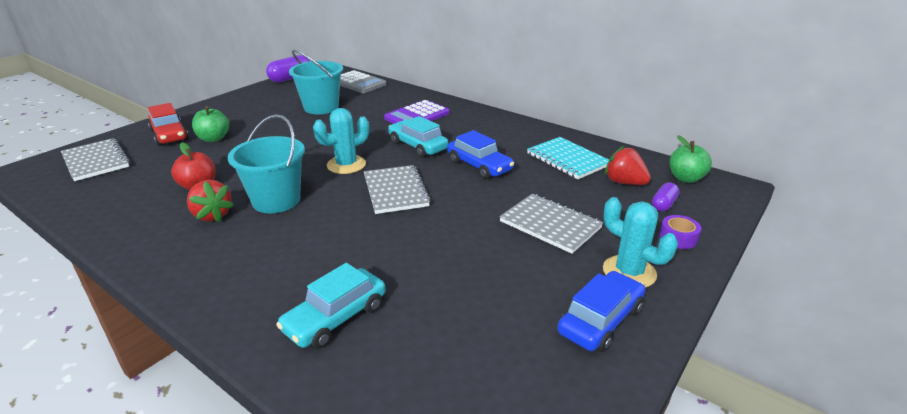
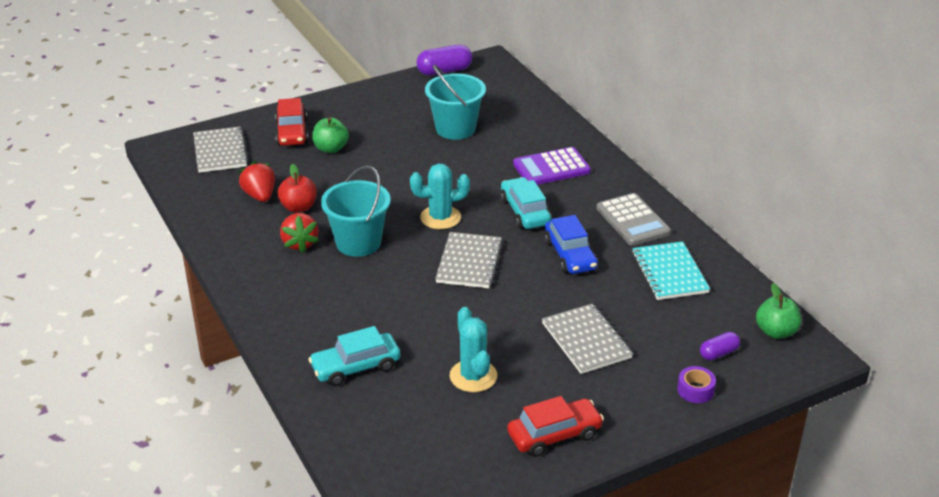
camera: 25 degrees right, 5 degrees up
(358, 83) = (517, 97): grey calculator -> grey calculator (632, 220)
(600, 320) = (554, 435): blue car -> red car
(624, 182) = (703, 317): red strawberry -> red strawberry (260, 196)
(629, 272) = (616, 406): turquoise cactus -> turquoise cactus (473, 376)

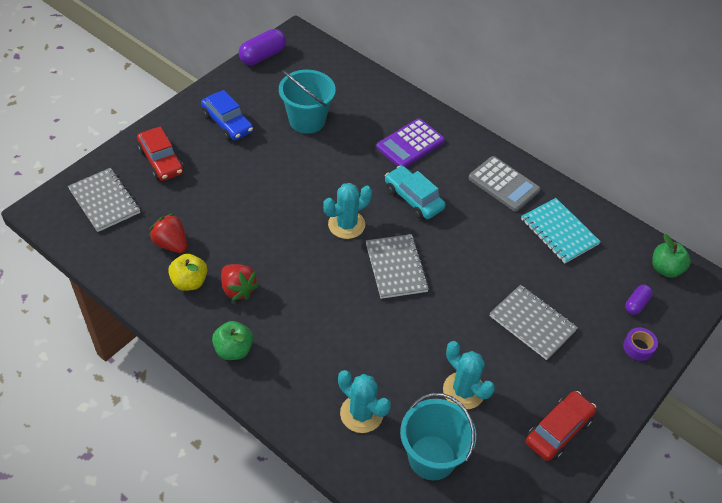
camera: 25 degrees left, 15 degrees up
(258, 227) = (189, 282): none -> yellow apple
(298, 207) = (214, 247): red apple -> none
(331, 148) = (208, 171): green apple -> green apple (233, 350)
(355, 367) = (361, 413): turquoise car -> turquoise cactus
(358, 242) = (290, 273): turquoise bucket -> turquoise bucket (432, 457)
(570, 255) = (473, 235): blue car -> blue car (227, 123)

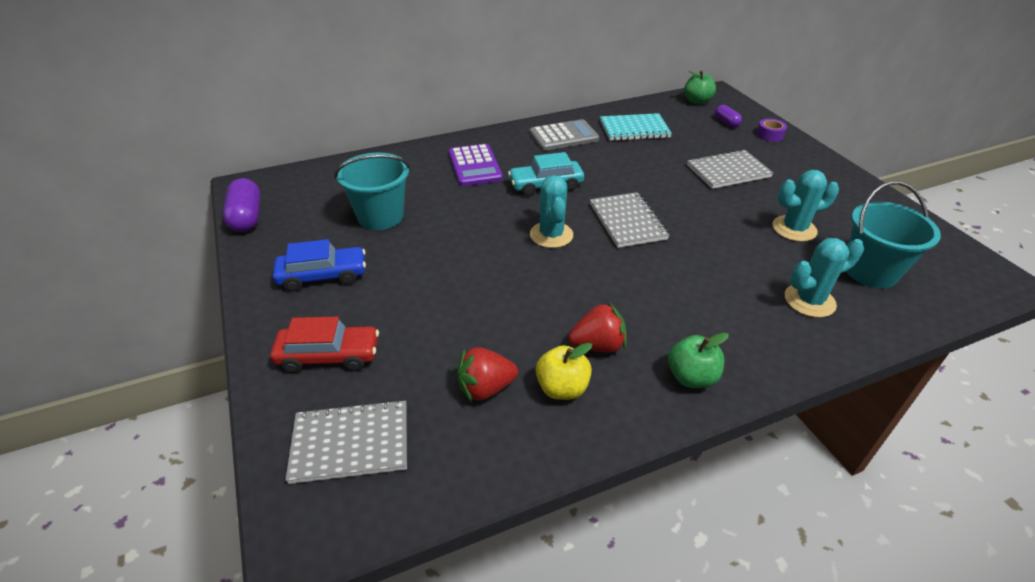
camera: 60 degrees left, 10 degrees down
(396, 267) = (627, 221): grey notebook -> grey notebook turned 60 degrees clockwise
(558, 431) = (847, 195): red car -> none

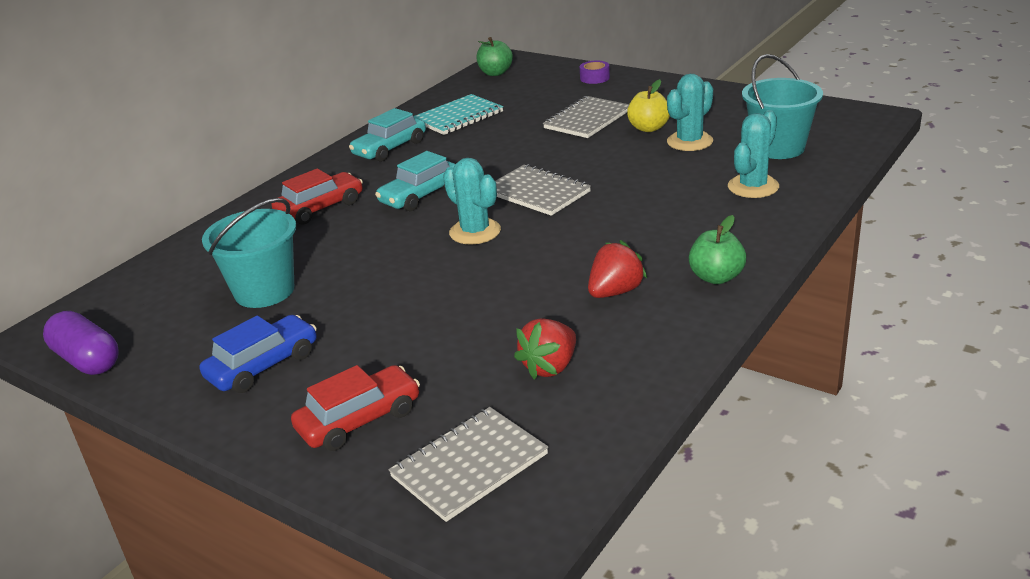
camera: 30 degrees left, 10 degrees down
(474, 166) = (320, 208): purple calculator -> red car
(562, 388) = (618, 334): yellow apple -> yellow apple (648, 128)
(563, 136) = (390, 148): grey calculator -> turquoise car
(726, 122) = (543, 81): purple capsule -> none

